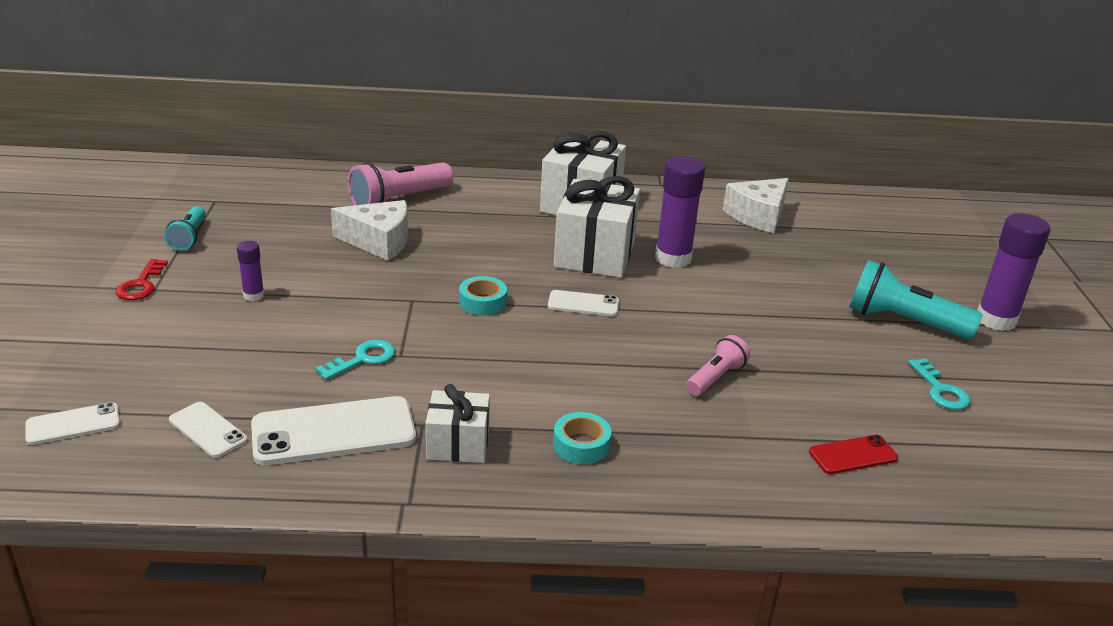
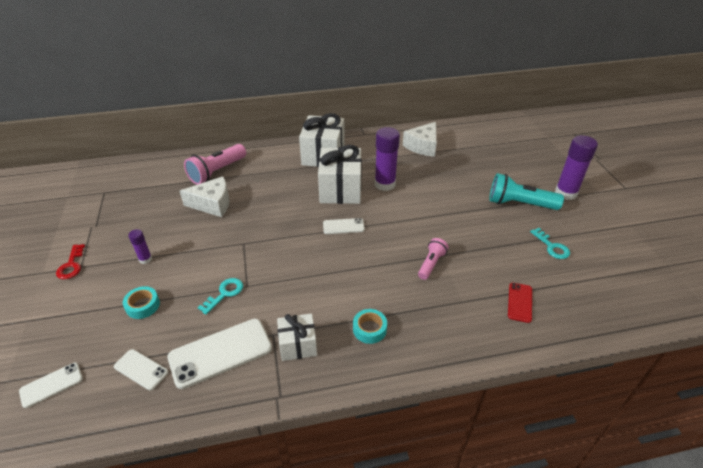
camera: 10 degrees left, 10 degrees up
(189, 237) = (94, 223): turquoise flashlight -> none
(482, 302) = (285, 236): turquoise tape -> turquoise tape (143, 306)
(853, 455) = (520, 302): red phone -> red phone turned 45 degrees counterclockwise

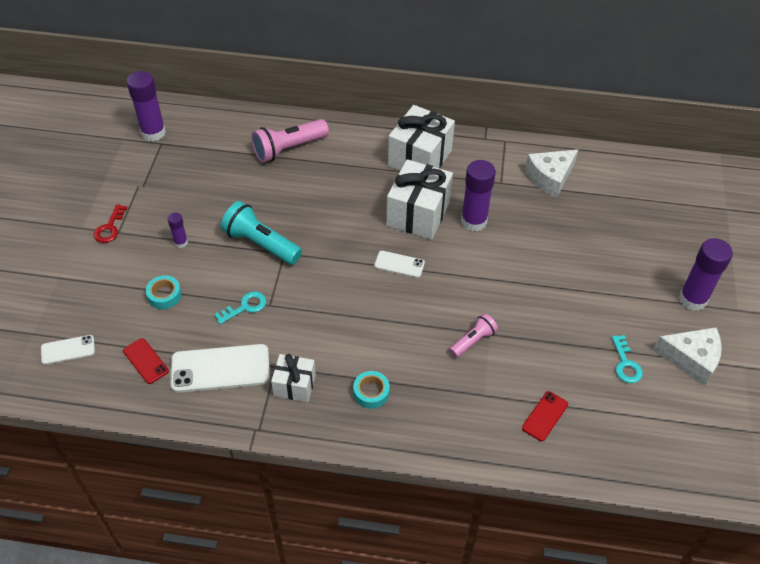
camera: 20 degrees right, 10 degrees up
(94, 186) = (153, 133): none -> purple glue stick
(141, 369) = (145, 361): white phone -> red phone
(212, 204) = (269, 192): white cheese -> white cheese (691, 359)
(519, 204) = (623, 296): turquoise flashlight -> turquoise flashlight (261, 244)

